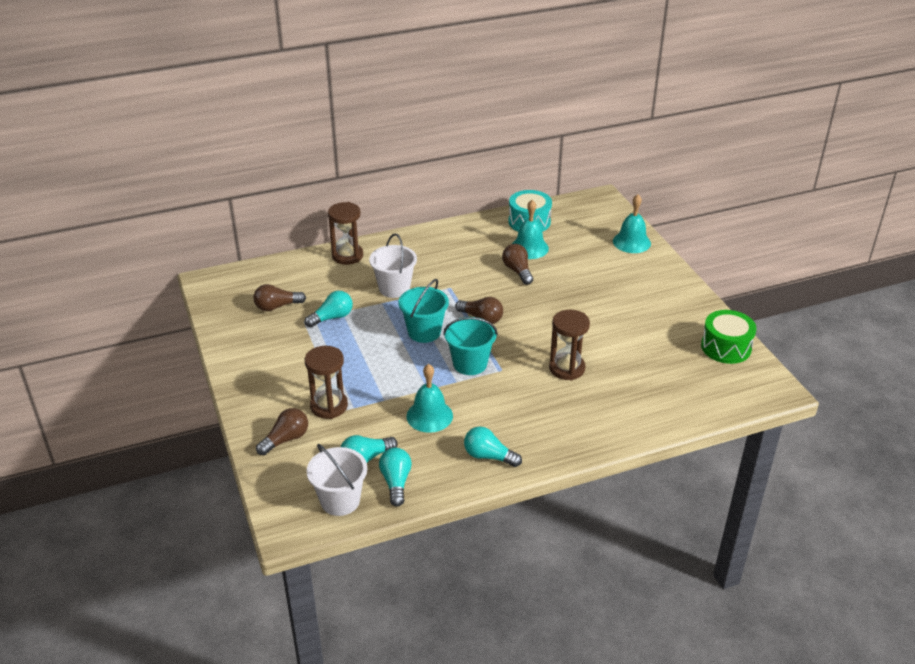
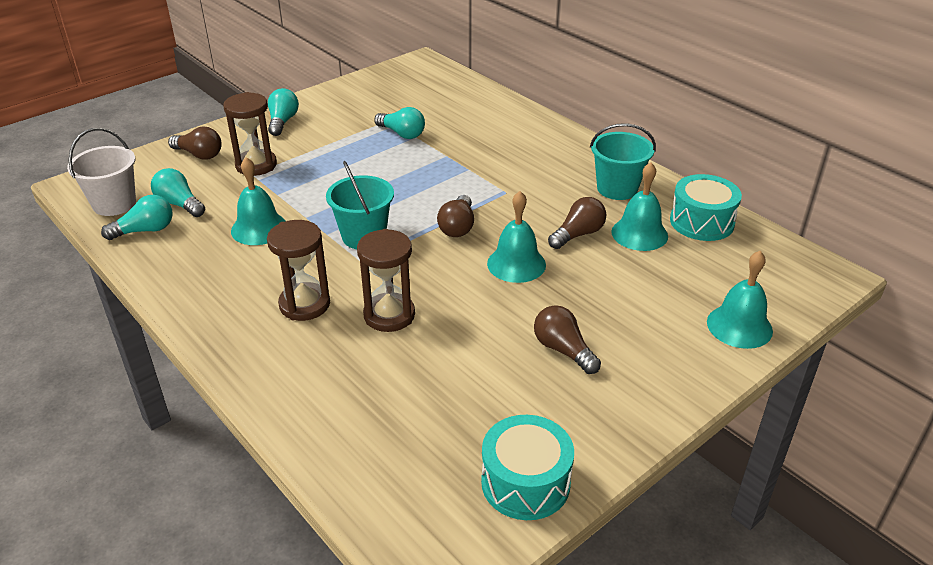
camera: 70 degrees right, 0 degrees up
(277, 306) = (403, 101): brown light bulb -> brown light bulb (563, 350)
(347, 256) = (518, 117): brown hourglass -> brown hourglass (304, 304)
(394, 288) = (478, 157): white bucket -> none
(424, 332) = (408, 193): turquoise bucket -> turquoise bucket (617, 188)
(488, 456) = (198, 284): turquoise light bulb -> turquoise light bulb (282, 122)
(537, 304) = (516, 264): none -> turquoise bell
(726, 347) = (525, 482): green drum -> turquoise drum

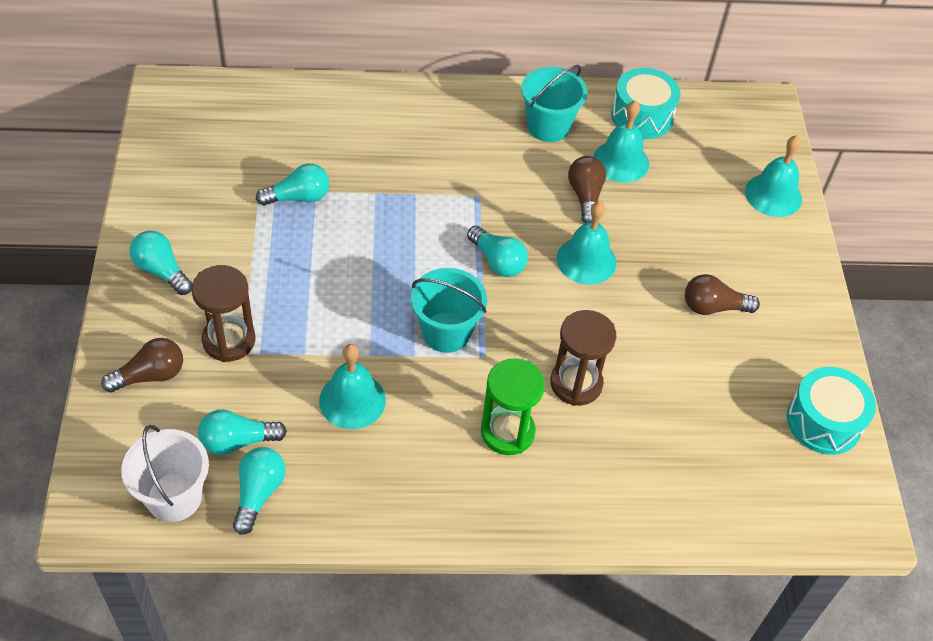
camera: 55 degrees left, 15 degrees up
(304, 304) = (507, 432): brown hourglass -> green hourglass
(457, 227) = (497, 261): brown light bulb -> turquoise light bulb

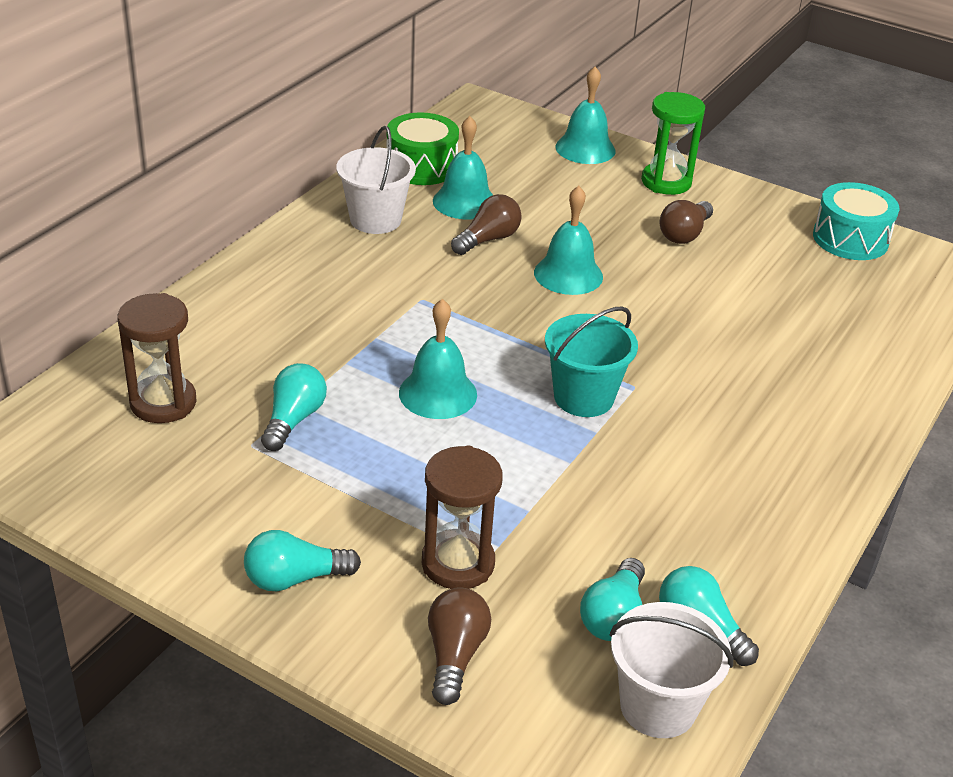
camera: 55 degrees left, 15 degrees down
(352, 400) = (622, 501): turquoise bell -> turquoise bell (438, 393)
(497, 261) = (520, 325): turquoise light bulb -> none
(507, 432) = (740, 413): green hourglass -> green hourglass (666, 182)
(548, 126) = (375, 220): turquoise bucket -> white bucket
(576, 383) = (712, 346): brown hourglass -> brown hourglass (163, 403)
(585, 196) = (488, 239): brown light bulb -> brown light bulb turned 105 degrees clockwise
(642, 116) = (421, 166): turquoise drum -> green drum

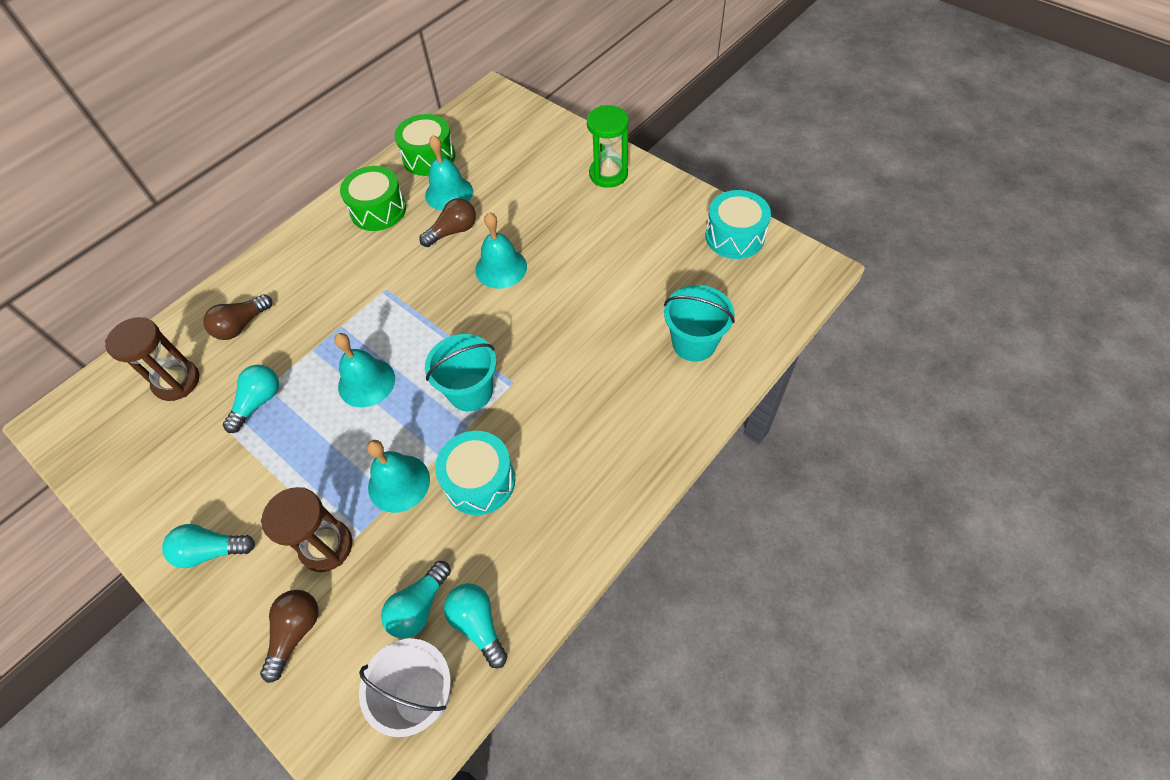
camera: 15 degrees right, 20 degrees up
(375, 220) = (378, 210): white bucket -> green drum
(585, 148) = (557, 139): turquoise bell -> turquoise bell (399, 483)
(636, 485) = (479, 481): none -> turquoise drum
(684, 234) = (604, 228): brown light bulb -> brown light bulb (241, 325)
(847, 340) = (694, 343): none -> turquoise bucket

